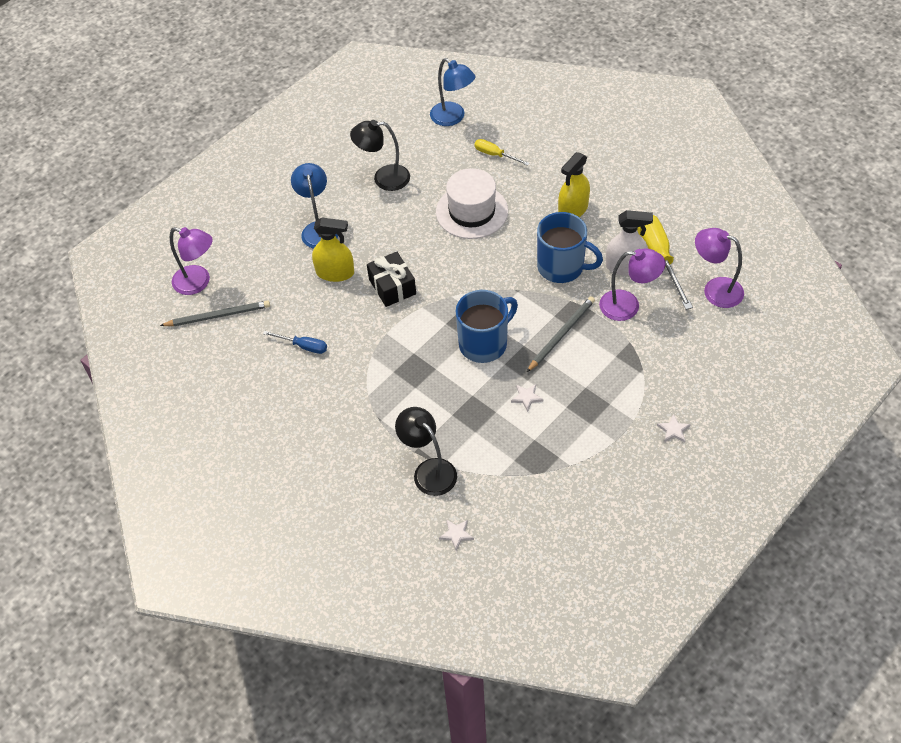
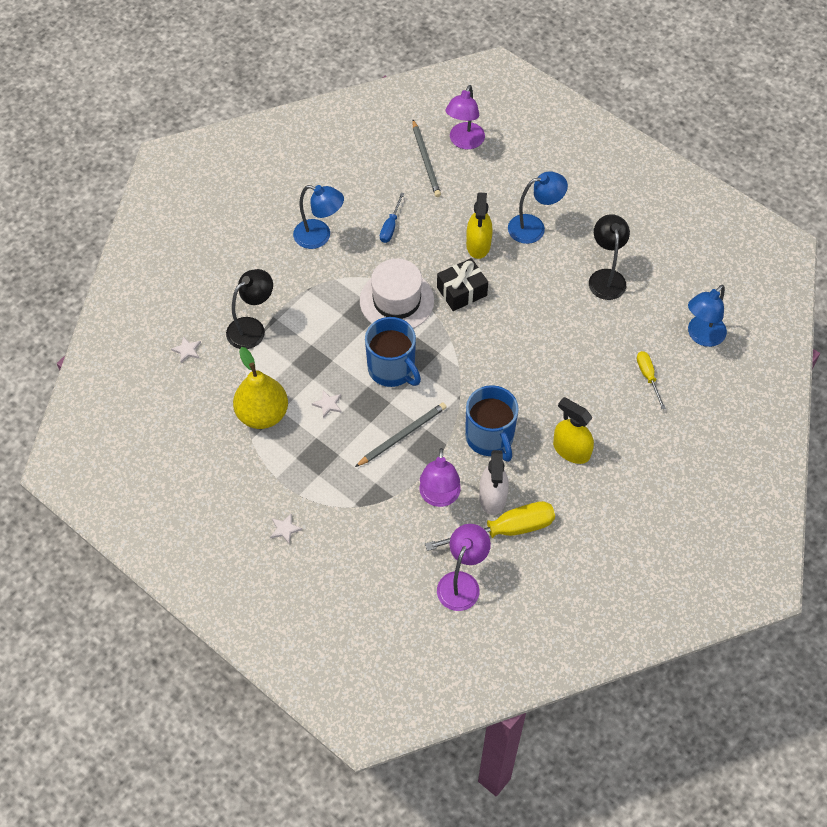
camera: 85 degrees right, 5 degrees up
(310, 411) = (319, 236): none -> blue lamp
(472, 211) = (564, 356): white hat -> white hat (396, 300)
(495, 155) = (648, 377): yellow screwdriver -> yellow screwdriver turned 45 degrees counterclockwise
(539, 456) = (262, 414): none -> yellow pear
(561, 334) = (402, 435): grey pencil -> grey pencil turned 75 degrees counterclockwise
(562, 267) = (490, 438): blue mug -> blue mug turned 45 degrees counterclockwise

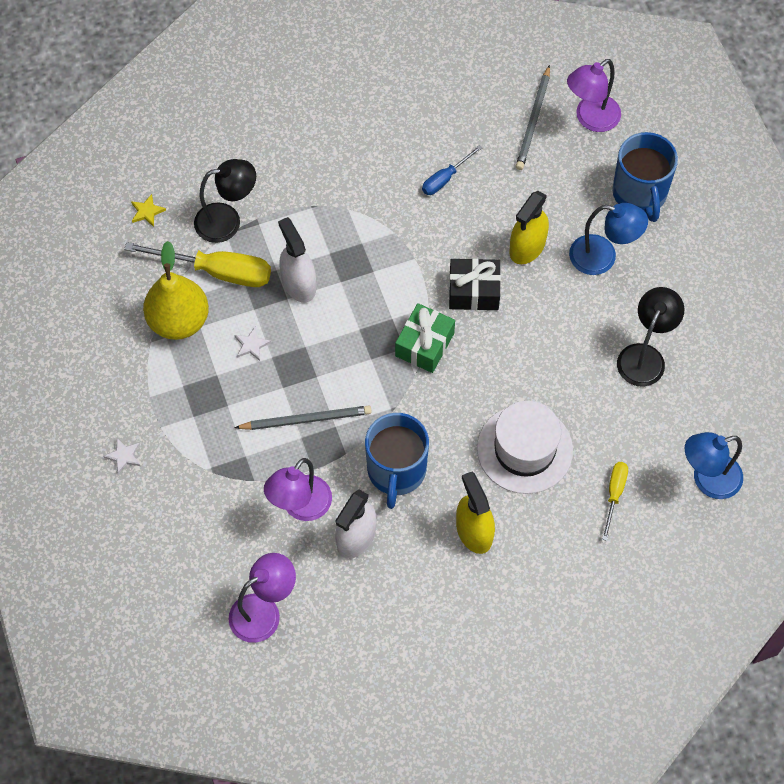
camera: 30 degrees right, 5 degrees up
(187, 350) = (147, 212): white star -> yellow star
(319, 236) = (362, 153): blue lamp -> none
(334, 346) = (298, 283): none -> white spray bottle
(392, 369) = (343, 341): blue mug -> blue mug (640, 194)
(396, 300) = (397, 266): white hat -> white hat (524, 449)
(452, 343) = (424, 345): none -> green gift
(505, 530) = (346, 580): yellow screwdriver -> yellow screwdriver (217, 271)

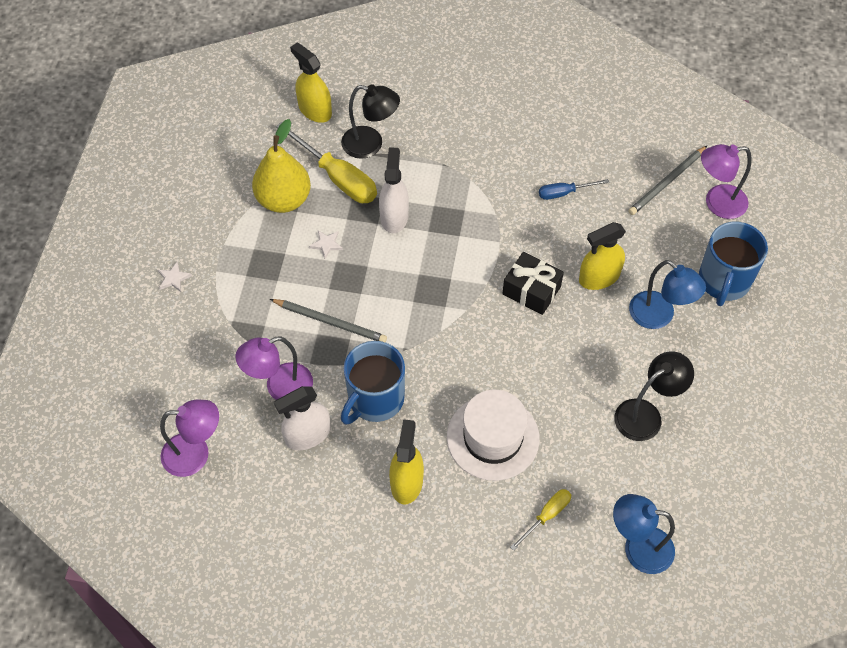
camera: 30 degrees right, 5 degrees down
(147, 212) = (315, 110): yellow star -> yellow spray bottle
(424, 345) = (464, 312): green gift -> none

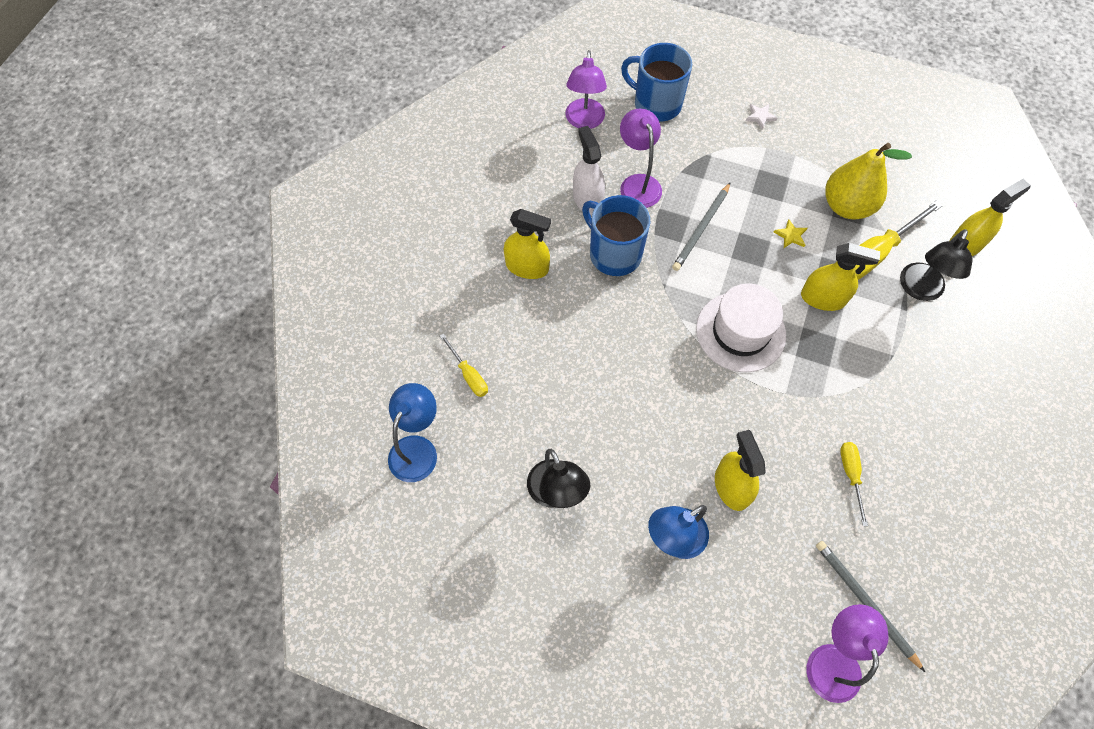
camera: 100 degrees right, 5 degrees up
(326, 244) = (790, 235): white star -> yellow star
(394, 216) = (823, 298): white spray bottle -> yellow spray bottle
(493, 437) = (557, 344): white hat -> white hat (740, 332)
(531, 290) = (720, 412): black gift -> none
(564, 193) = (850, 475): blue screwdriver -> yellow screwdriver
(723, 281) = (714, 631): blue mug -> blue mug (656, 104)

